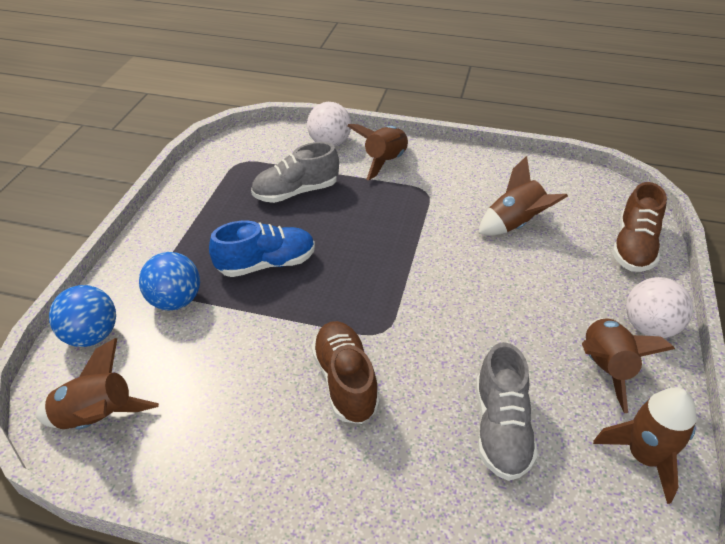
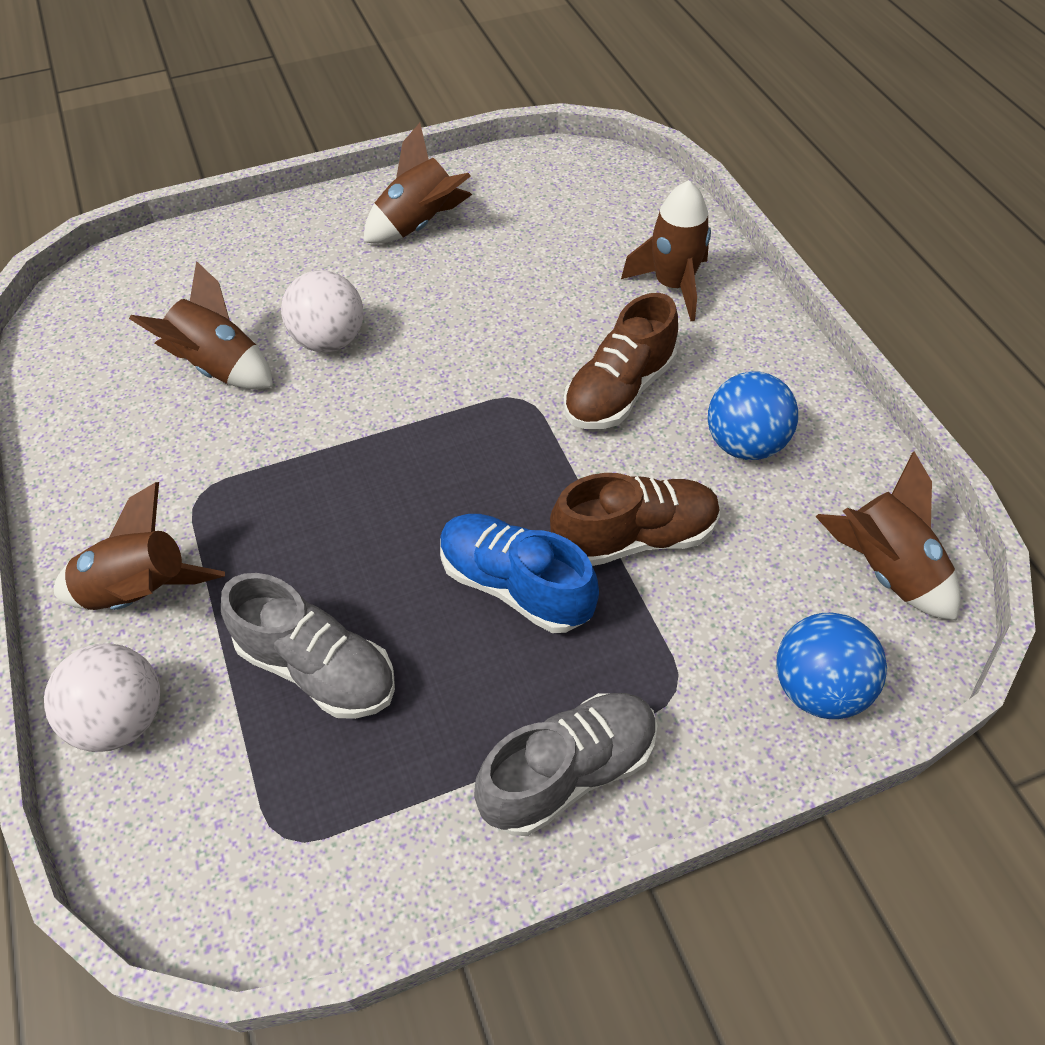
camera: 125 degrees left, 10 degrees up
(175, 301) = (675, 641): blue ball -> blue ball (744, 444)
(501, 428) = (559, 263): grey shoe -> grey shoe (569, 772)
(633, 247) = (194, 256): brown shoe -> brown shoe (635, 538)
(643, 456) = (504, 180): brown rocket -> brown rocket (673, 286)
(649, 327) = (333, 213): white ball -> white ball (329, 341)

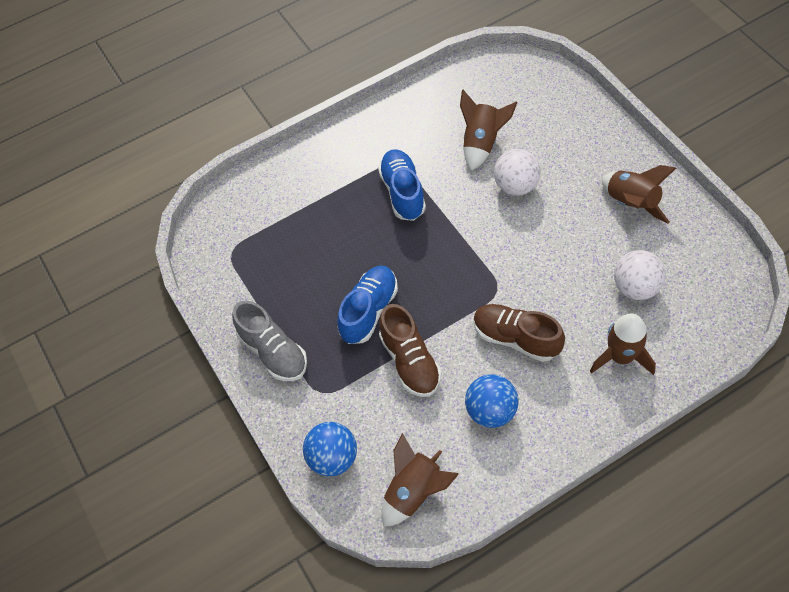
camera: 85 degrees right, 5 degrees up
(121, 719) = (275, 178): white ball -> white ball (635, 287)
(140, 593) = (336, 161): brown rocket -> none
(270, 494) = (403, 192): none -> blue shoe
(317, 668) = (310, 241): grey shoe -> none

